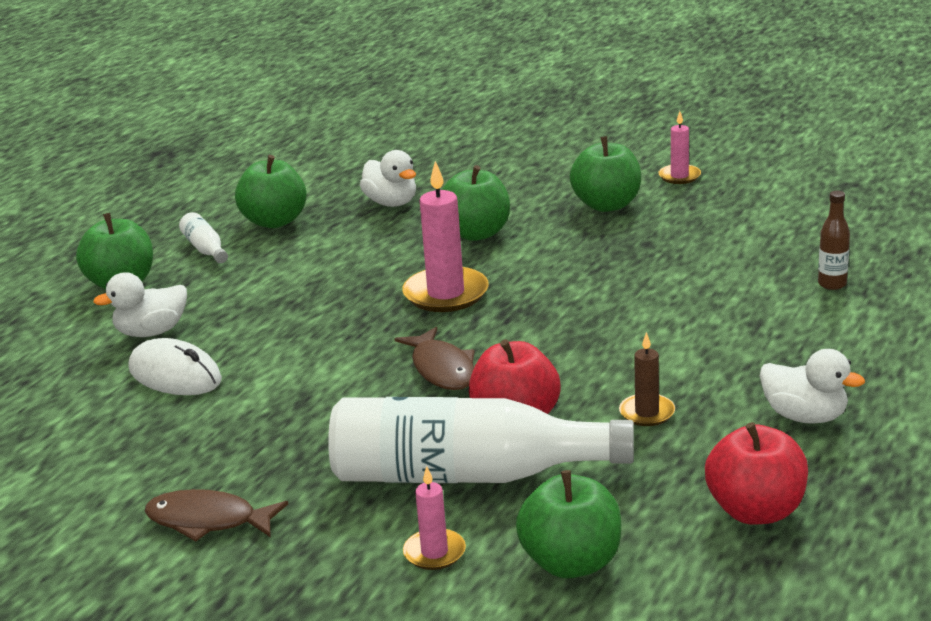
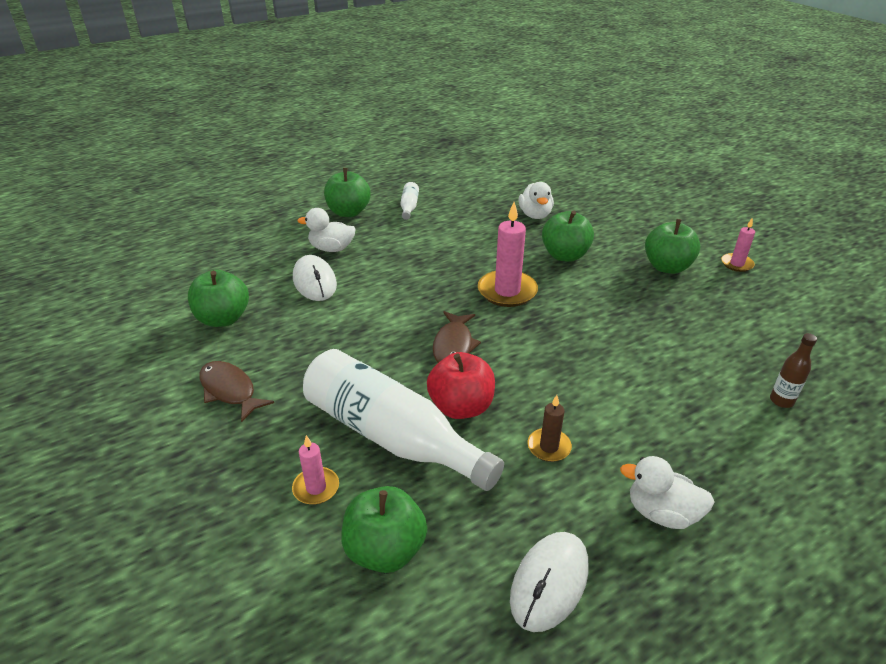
camera: 30 degrees right, 10 degrees up
(274, 221) = (460, 203): green apple -> green apple (223, 319)
(756, 511) = (549, 582): red apple -> white mouse
(805, 416) = (661, 513): white duck -> white duck turned 135 degrees clockwise

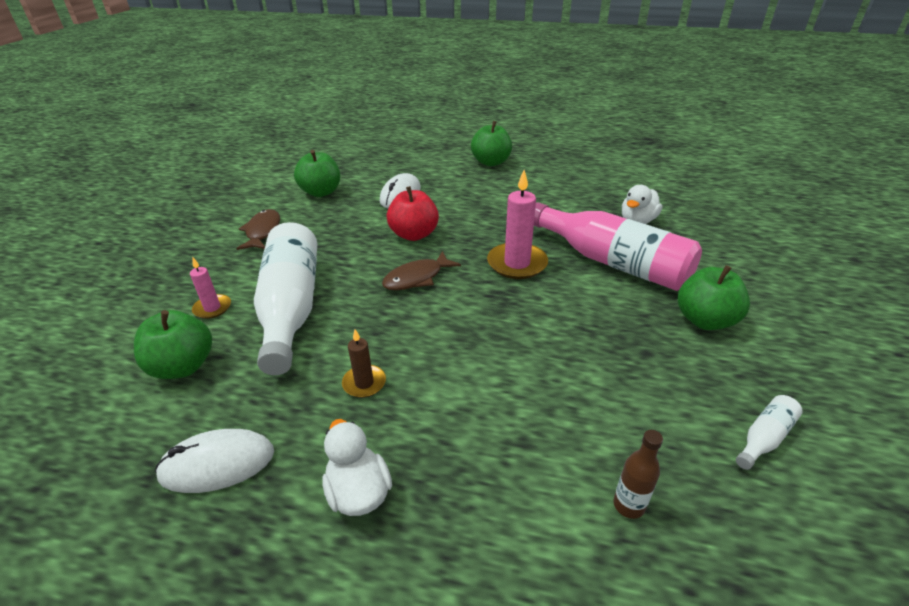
camera: 45 degrees right, 0 degrees up
(331, 248) = (443, 180): white duck -> none
(409, 207) = (539, 175): white bottle -> white bottle (764, 438)
(461, 407) = (356, 318): red apple -> red apple (414, 234)
(565, 255) = (612, 262): green apple -> pink bottle
(736, 264) = (801, 360): pink candle -> none

